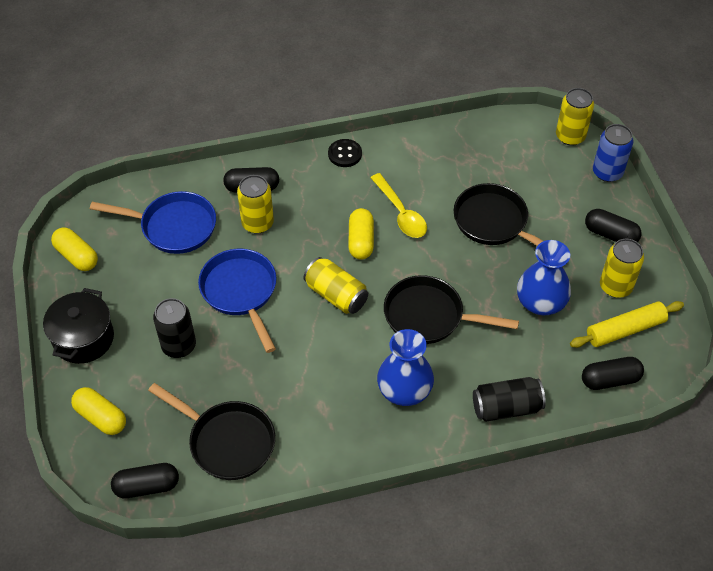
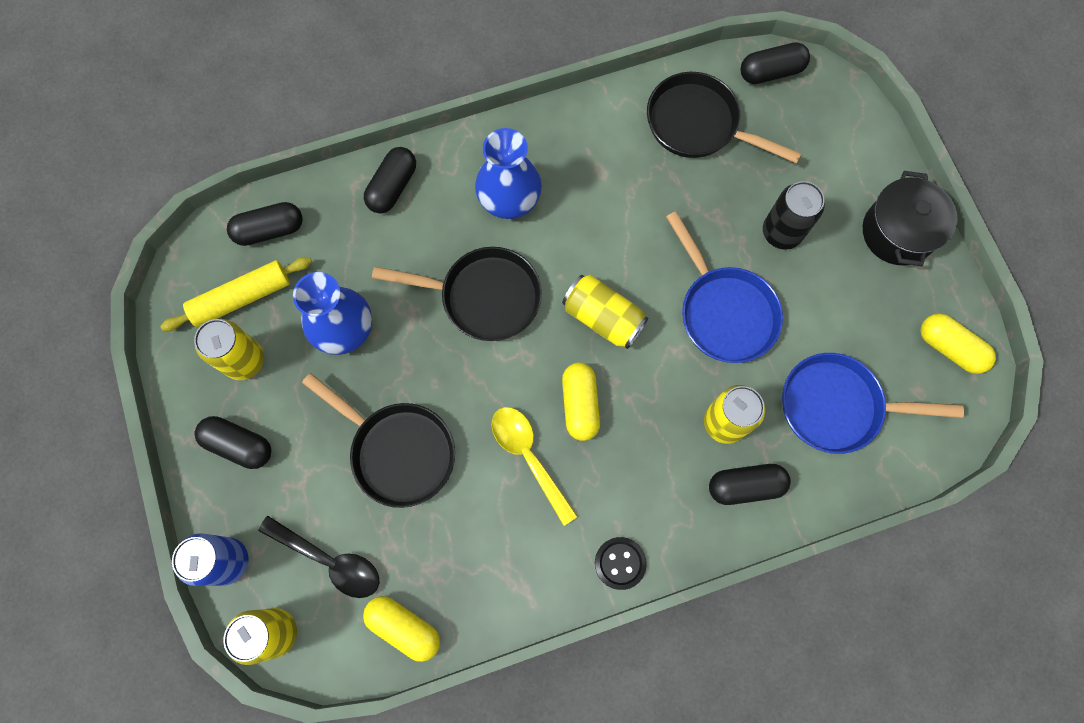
camera: 175 degrees right, 20 degrees up
(101, 417) = (843, 140): yellow capsule -> yellow capsule (404, 627)
(506, 407) = (392, 187): black can -> black capsule
(539, 168) = (329, 560): none -> black spoon

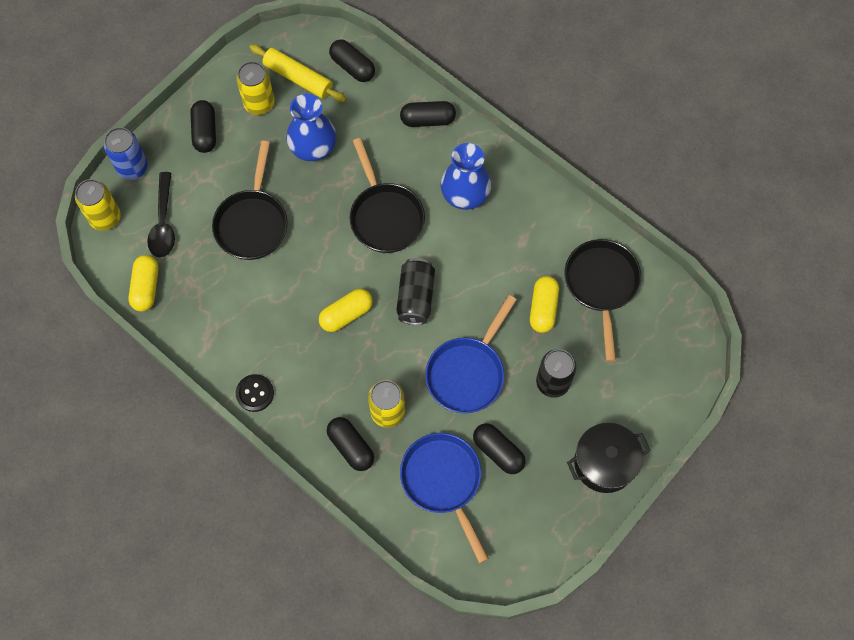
camera: 60 degrees right, 5 degrees down
(529, 457) = (293, 302): yellow spoon -> none
(603, 317) = (416, 297): yellow can -> black can
(771, 72) = (678, 313): black capsule -> black capsule (498, 451)
(949, 348) = (535, 540): yellow capsule -> yellow capsule (543, 308)

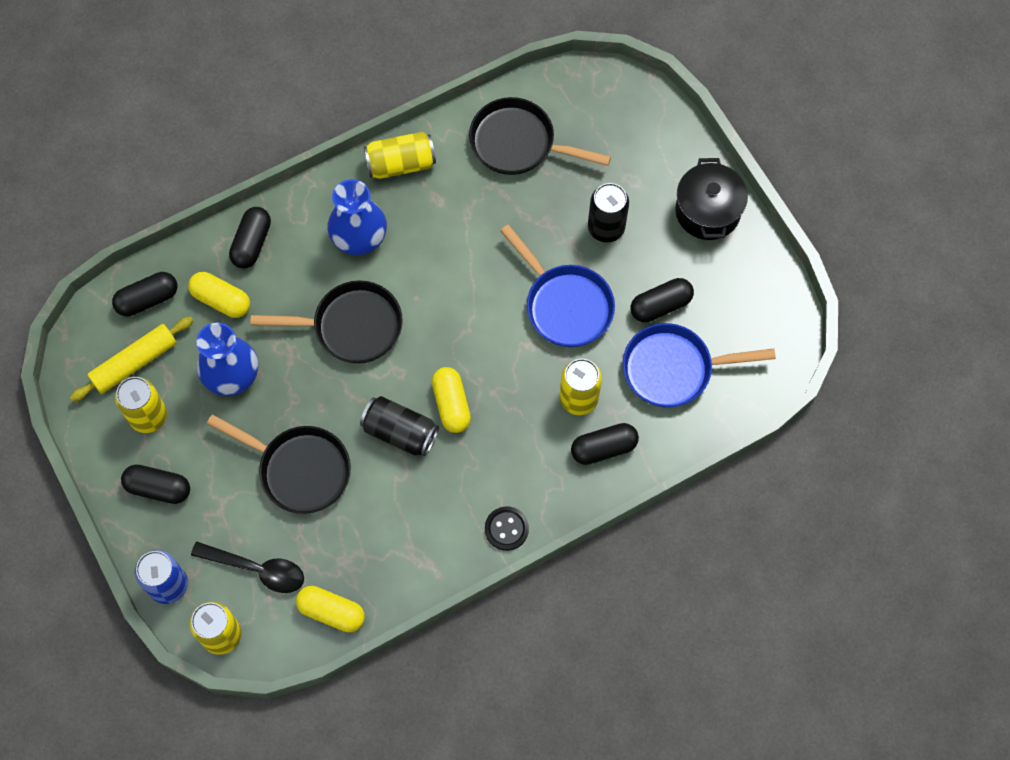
camera: 70 degrees left, 0 degrees up
(416, 297) = (459, 327): black can -> black can (400, 432)
(542, 202) = (401, 164): none -> yellow can
(543, 308) = (522, 207): yellow capsule -> yellow capsule (221, 300)

